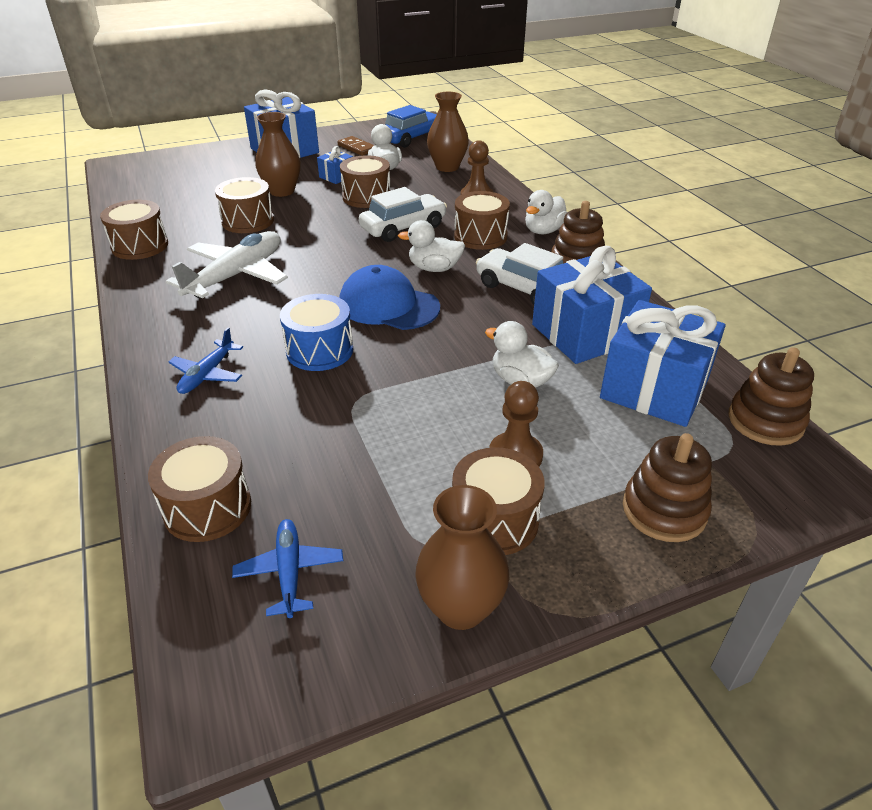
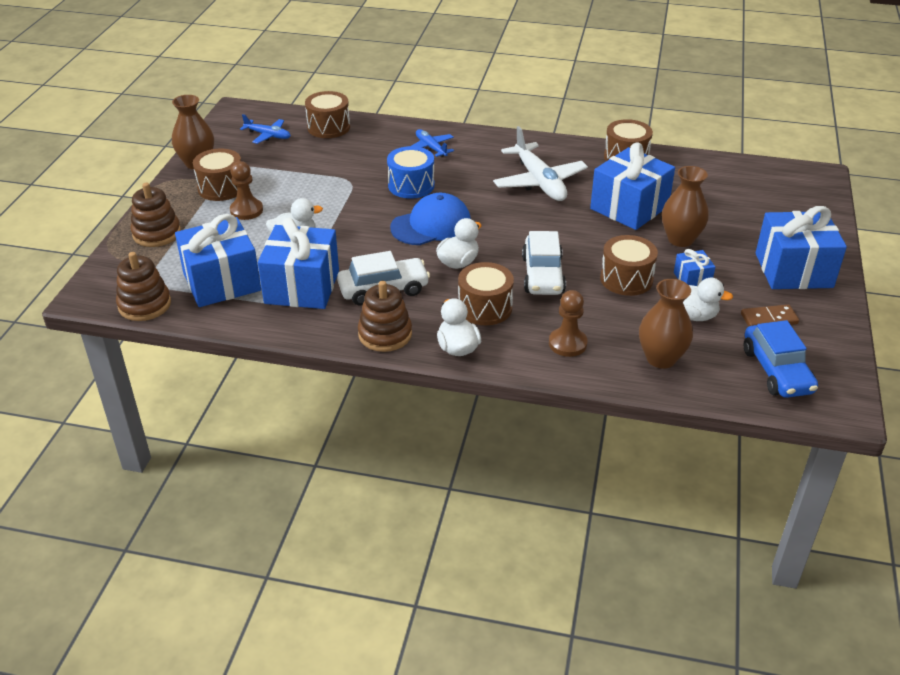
camera: 125 degrees right, 0 degrees up
(248, 221) = (629, 207): brown drum -> blue gift

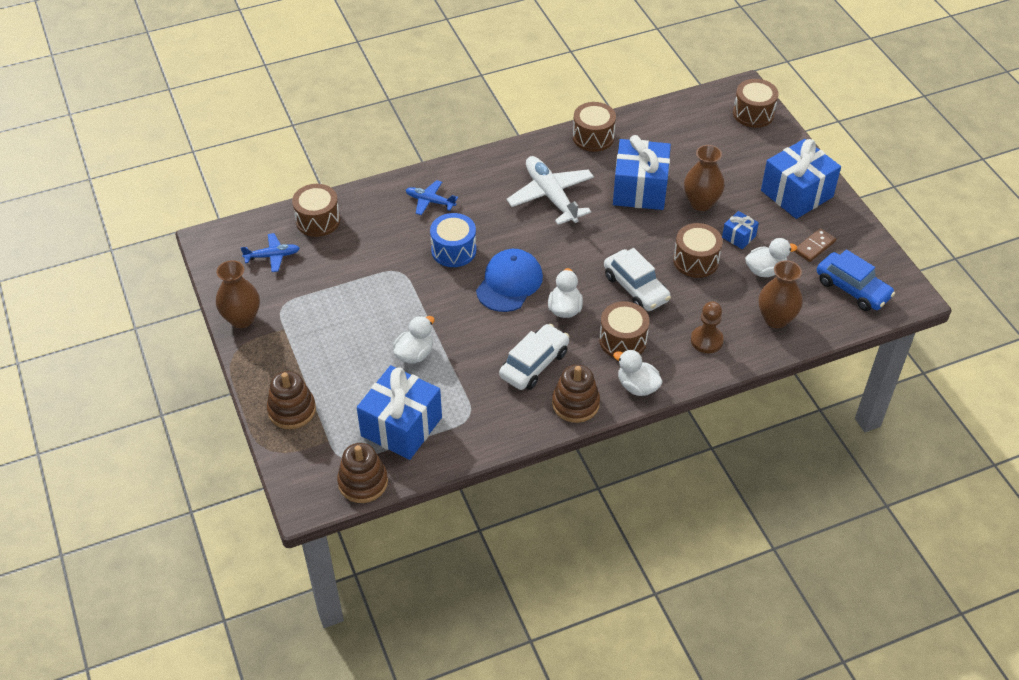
camera: 35 degrees left, 10 degrees up
(221, 188) = (294, 334): brown drum -> brown drum (753, 113)
(246, 210) = (343, 346): brown pawn -> none
(302, 287) = (470, 396): blue gift -> none
(539, 182) = (551, 196): white plane -> white plane turned 150 degrees counterclockwise

